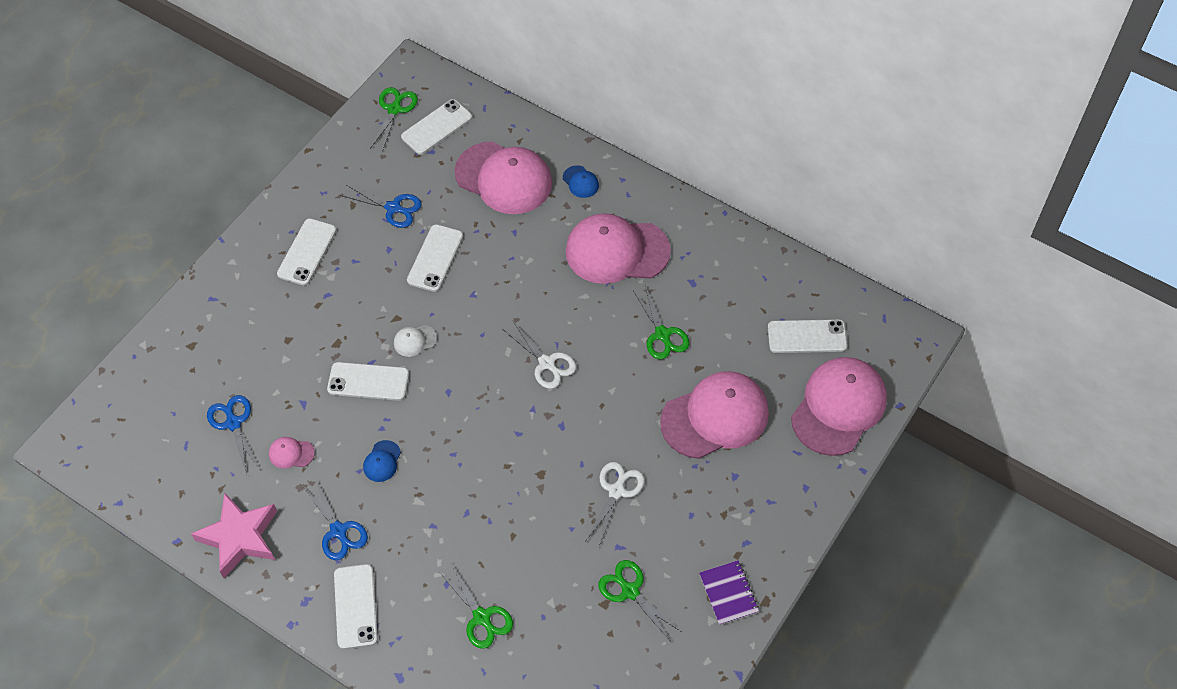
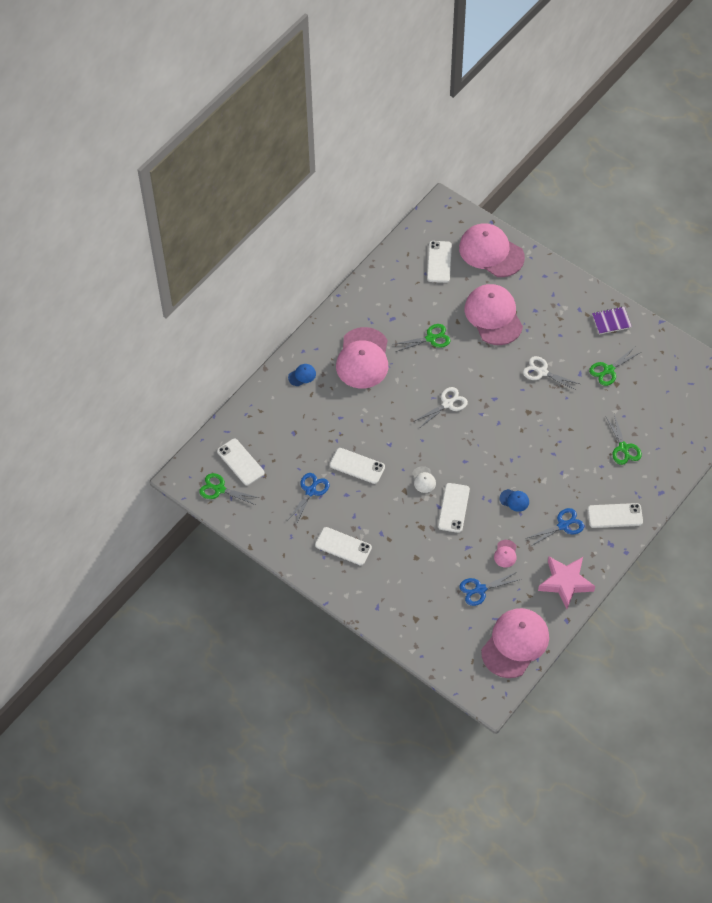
camera: 85 degrees left, 0 degrees up
(481, 617) = (623, 448): green scissors -> green scissors turned 105 degrees clockwise
(504, 178) = (293, 421): pink cap -> pink cap (515, 643)

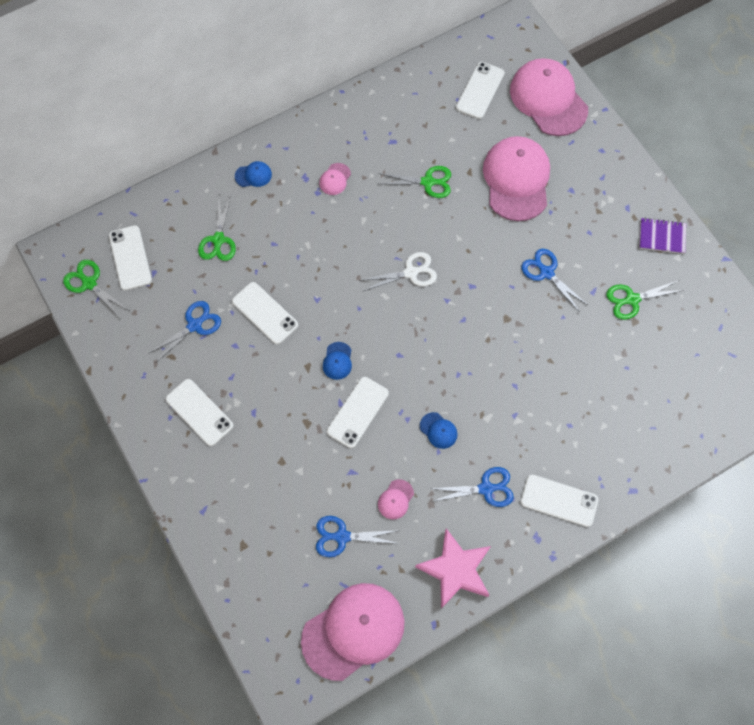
camera: 20 degrees right, 10 degrees up
(363, 358) = (335, 179): pink cap -> pink cap, size x0.41
(423, 480) = (337, 361): white cap -> blue cap
(542, 372) = (546, 273): white scissors -> blue scissors
(623, 448) = (608, 411): green scissors -> green scissors (218, 240)

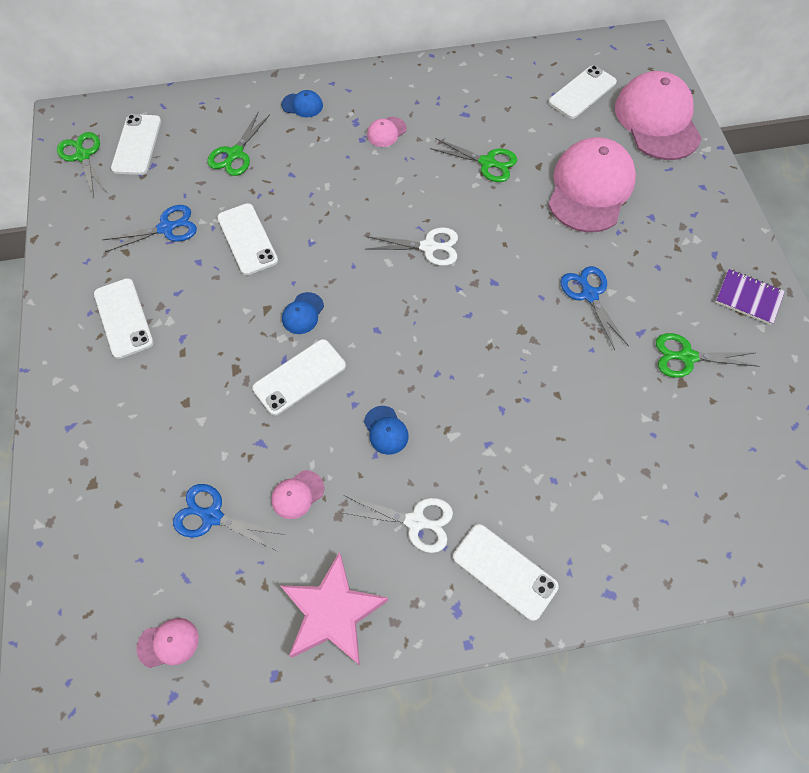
camera: 20 degrees right, 5 degrees down
(353, 631) = (168, 643): pink cap -> pink cap, size x0.41
(486, 488) = (415, 521): blue scissors -> white scissors

